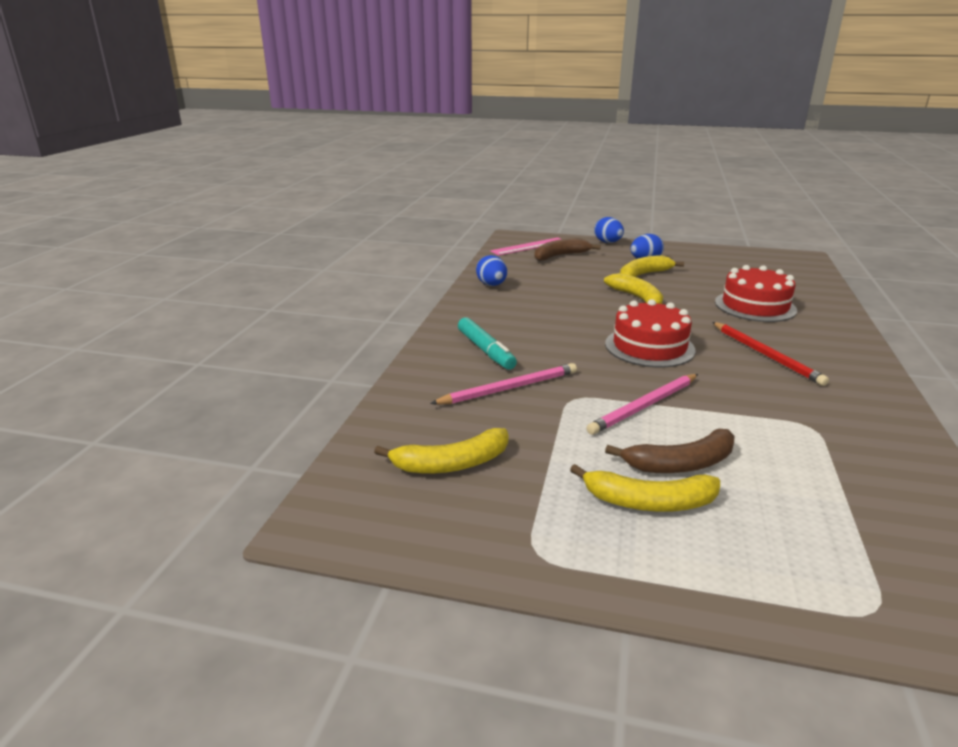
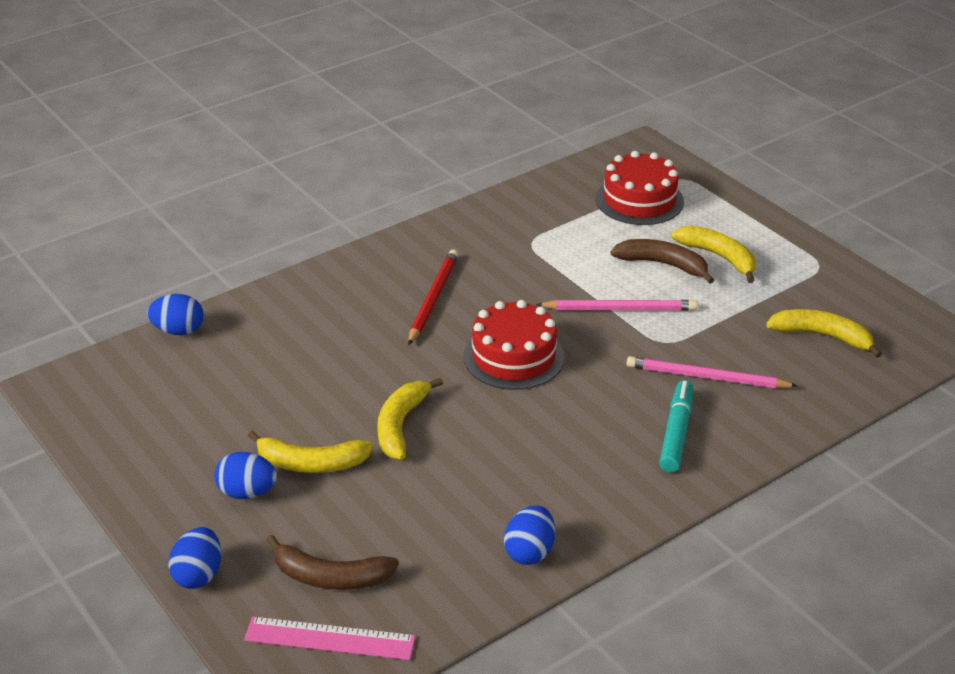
camera: 140 degrees left, 10 degrees up
(755, 306) = (309, 349): red cake -> red cake (639, 200)
(826, 288) = (178, 331): none -> blue egg

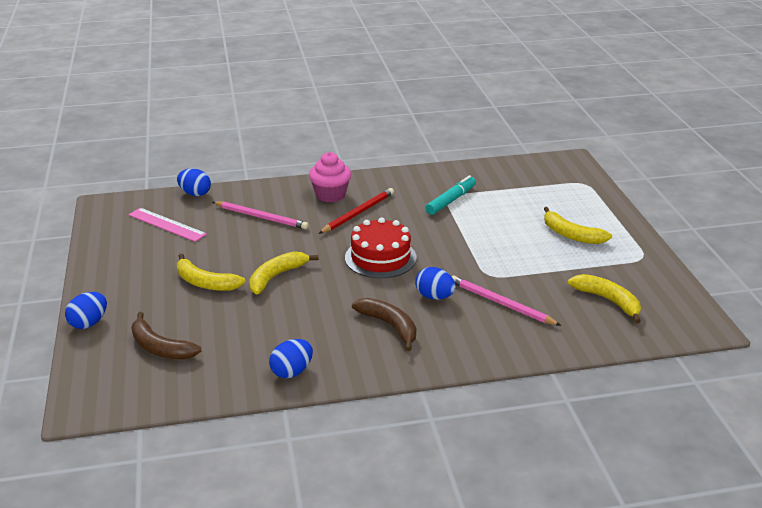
camera: 25 degrees right, 5 degrees down
(247, 492) = (155, 287): blue egg -> blue egg (434, 296)
(329, 639) = (128, 381): pink ruler -> pink ruler (166, 224)
(374, 281) = (330, 195): none -> pink cupcake
(619, 309) = (474, 248): pink pencil -> pink pencil (261, 217)
(639, 200) = (543, 189): red cake -> none
(663, 264) = (527, 230): brown banana -> brown banana (389, 326)
(676, 433) = (451, 331): turquoise marker -> turquoise marker (451, 200)
(719, 257) = (571, 235): yellow banana -> yellow banana turned 150 degrees clockwise

